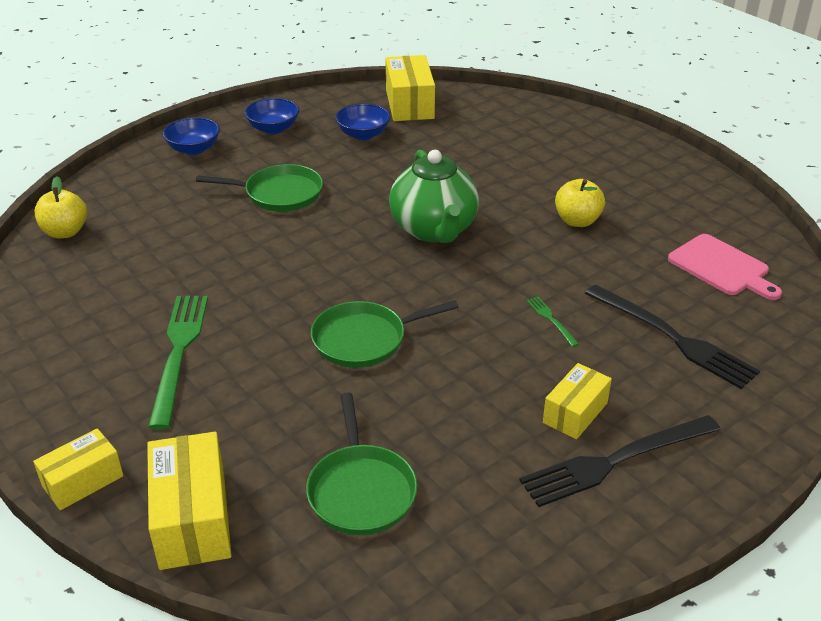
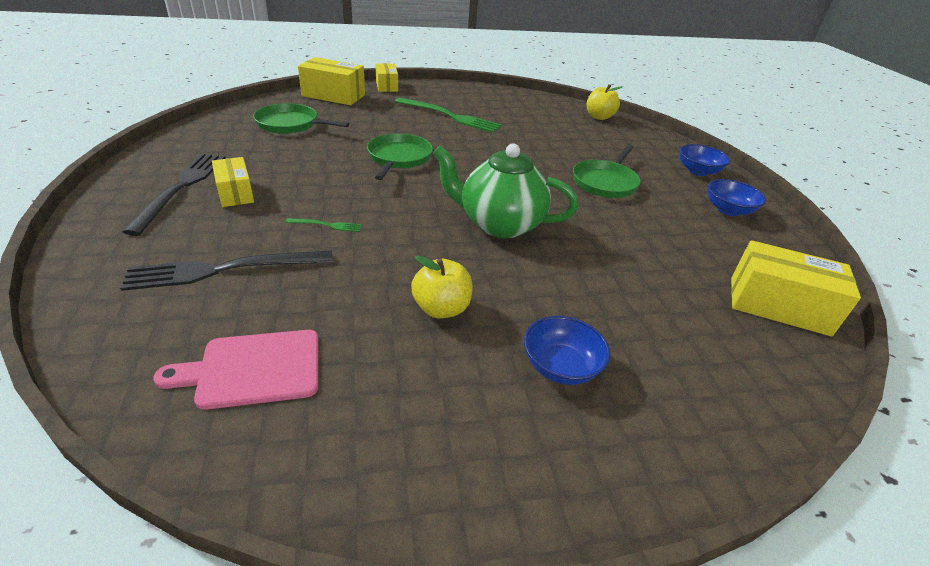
camera: 115 degrees right, 0 degrees up
(363, 134) = (702, 250): blue bowl -> blue bowl (560, 367)

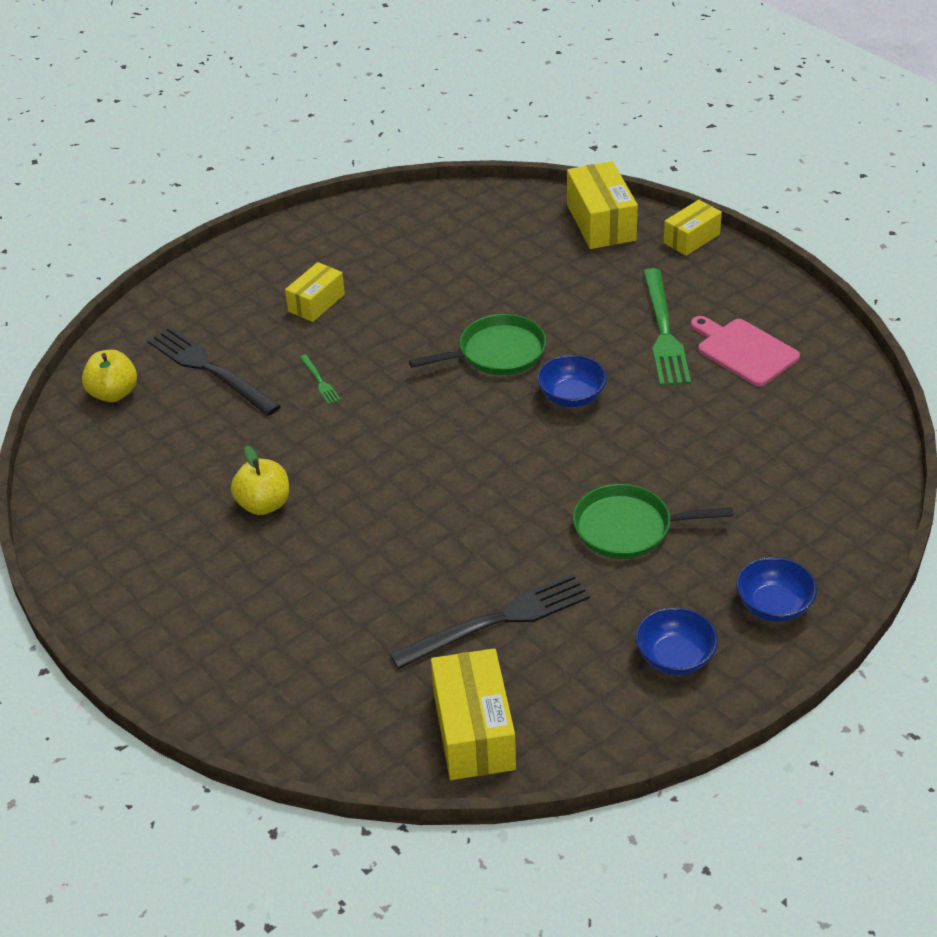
camera: 65 degrees right, 5 degrees up
(181, 188) = (294, 272): black fork -> black fork (498, 621)
(253, 369) = (125, 449): pink cutting board -> pink cutting board (744, 351)
(290, 124) = (485, 244): green pan -> none
(499, 224) = (433, 482): green teapot -> none
(560, 367) = (248, 599): blue bowl -> blue bowl (571, 396)
(599, 117) = (858, 456): yellow apple -> yellow apple (113, 393)

